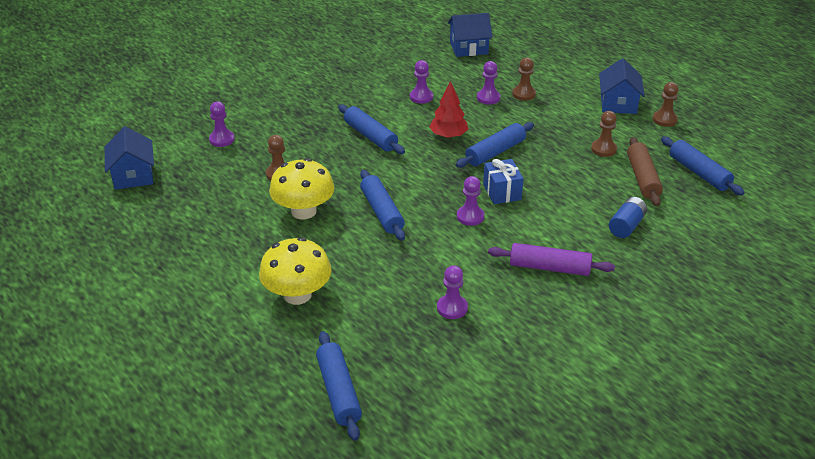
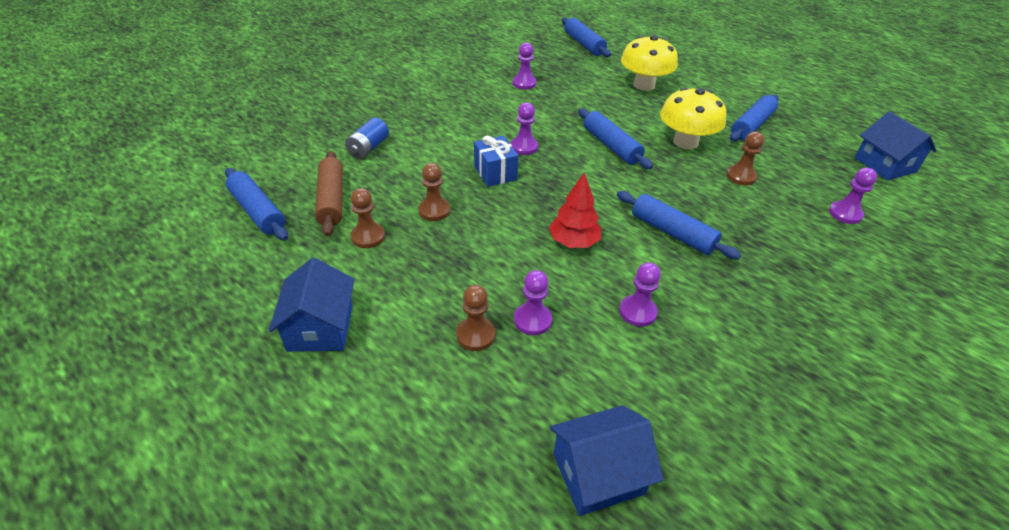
camera: 170 degrees right, 5 degrees up
(495, 152) = (509, 221): blue rolling pin -> blue rolling pin (752, 125)
(549, 268) = (447, 111): purple rolling pin -> none
(664, 119) = (258, 298): brown pawn -> brown pawn (434, 210)

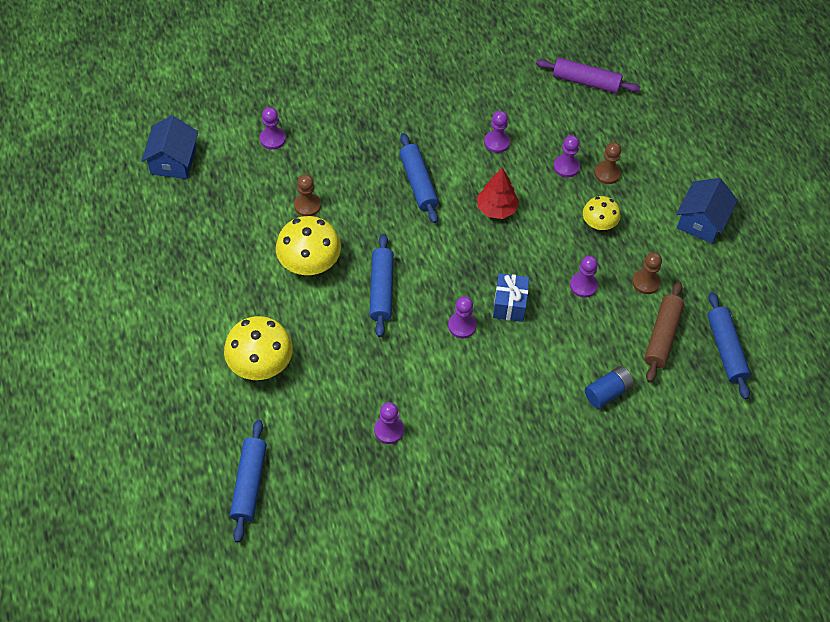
camera: 150 degrees left, 15 degrees up
(434, 210) = (583, 285): brown pawn -> purple pawn
(451, 272) = (599, 223): none -> yellow mushroom
(598, 474) = (586, 81): blue house -> purple rolling pin
(752, 125) = (224, 254): blue rolling pin -> none

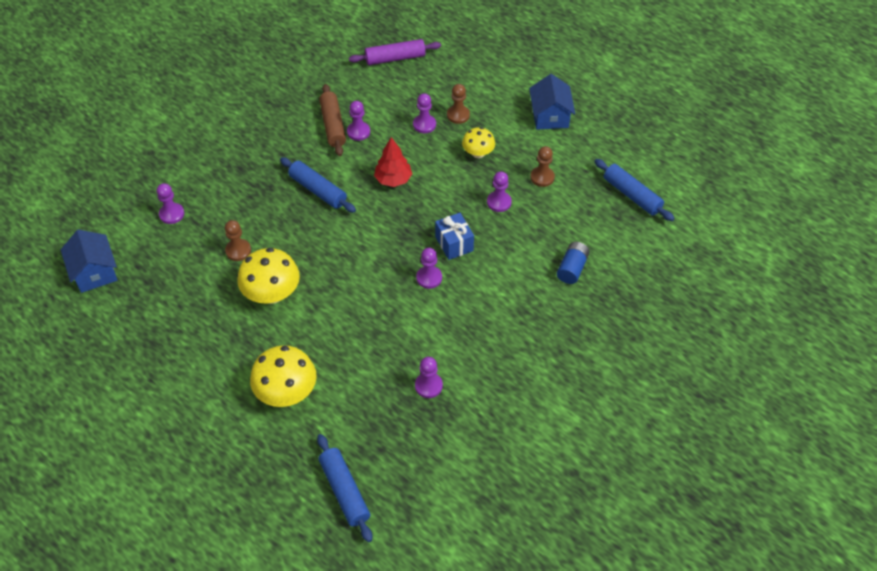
camera: 30 degrees left, 5 degrees down
(382, 290) = (346, 284): blue rolling pin -> none
(662, 336) = (581, 209): brown rolling pin -> brown rolling pin (333, 125)

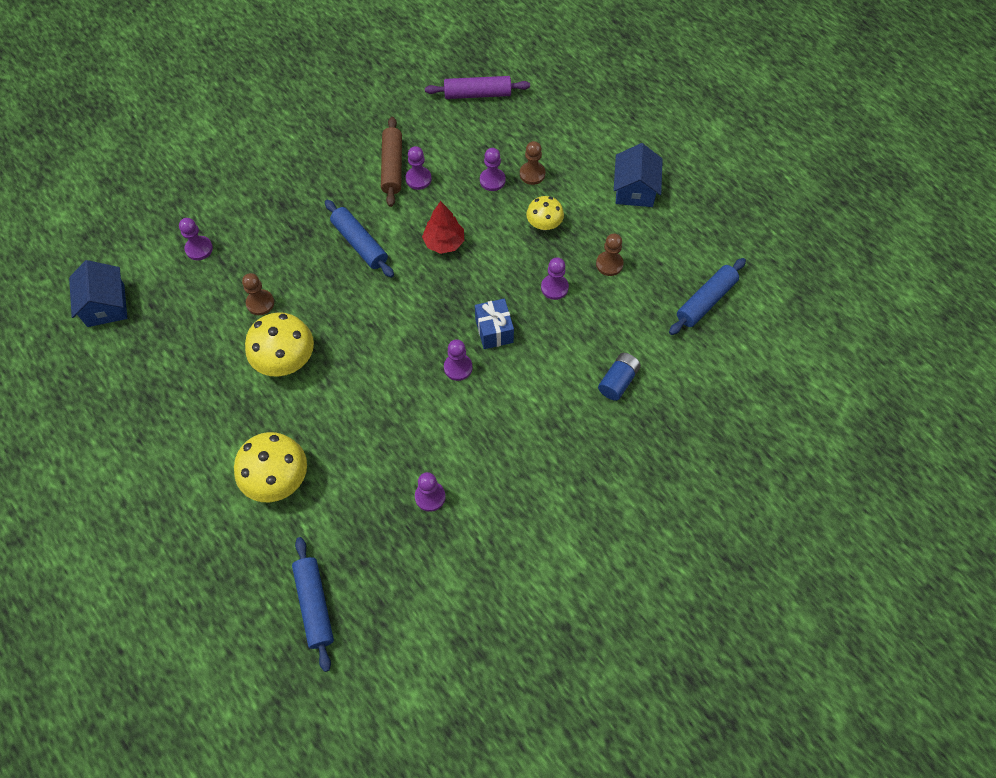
camera: 10 degrees right, 10 degrees up
(632, 195) = (706, 301): blue rolling pin -> blue rolling pin turned 75 degrees clockwise

